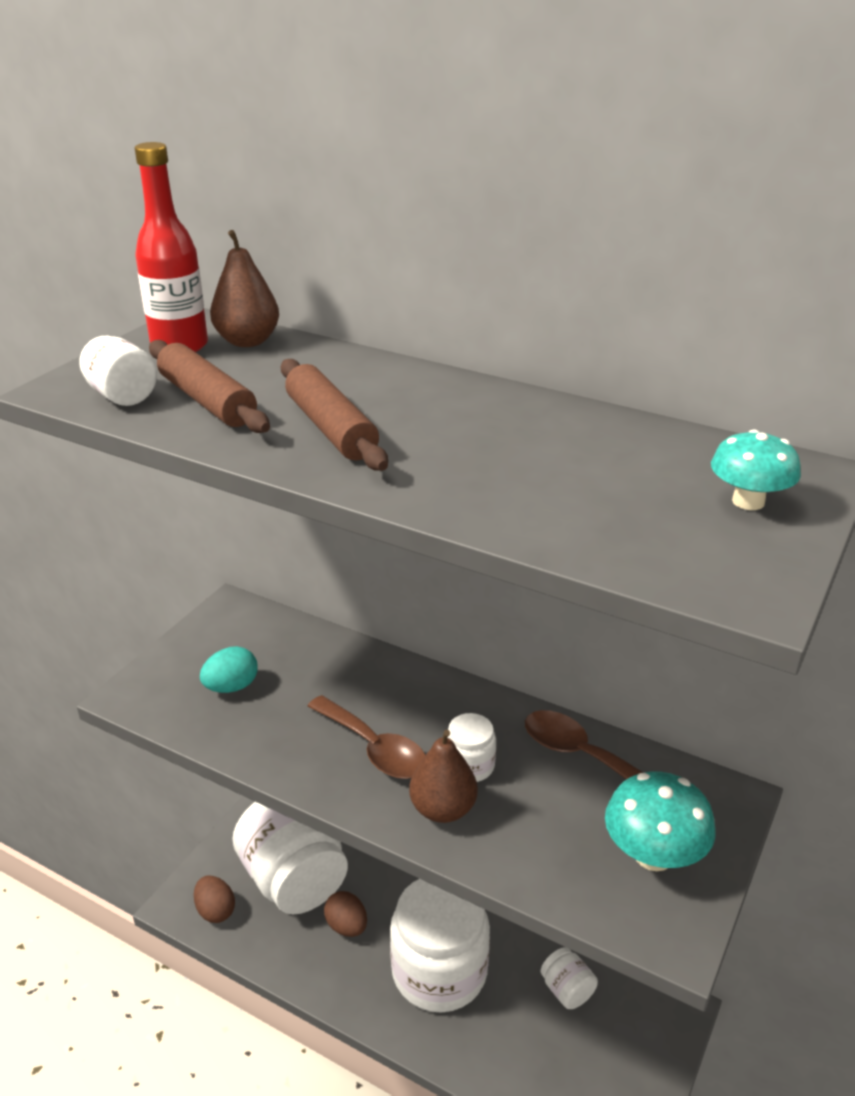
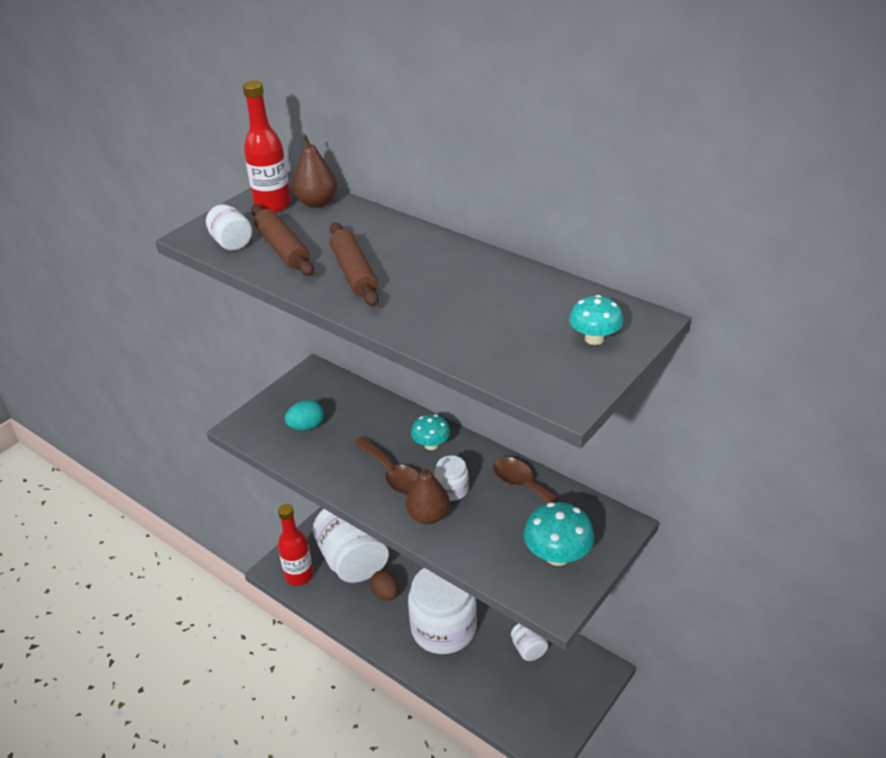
camera: 10 degrees right, 5 degrees up
(215, 910) = (299, 575): brown egg -> red bottle
(424, 701) = (431, 445): none -> turquoise mushroom

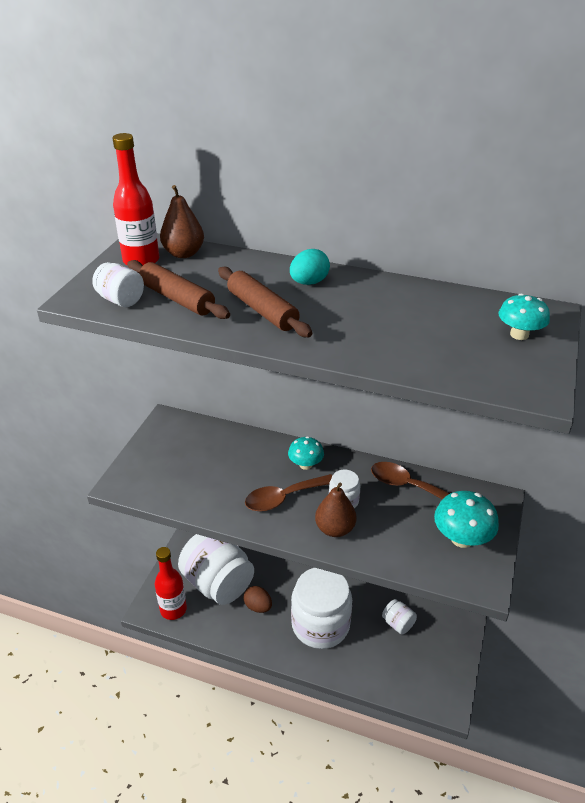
camera: 20 degrees left, 0 degrees up
(306, 426) = (183, 471): turquoise egg -> turquoise egg (309, 282)
(392, 474) = (283, 498): brown spoon -> brown spoon turned 120 degrees clockwise

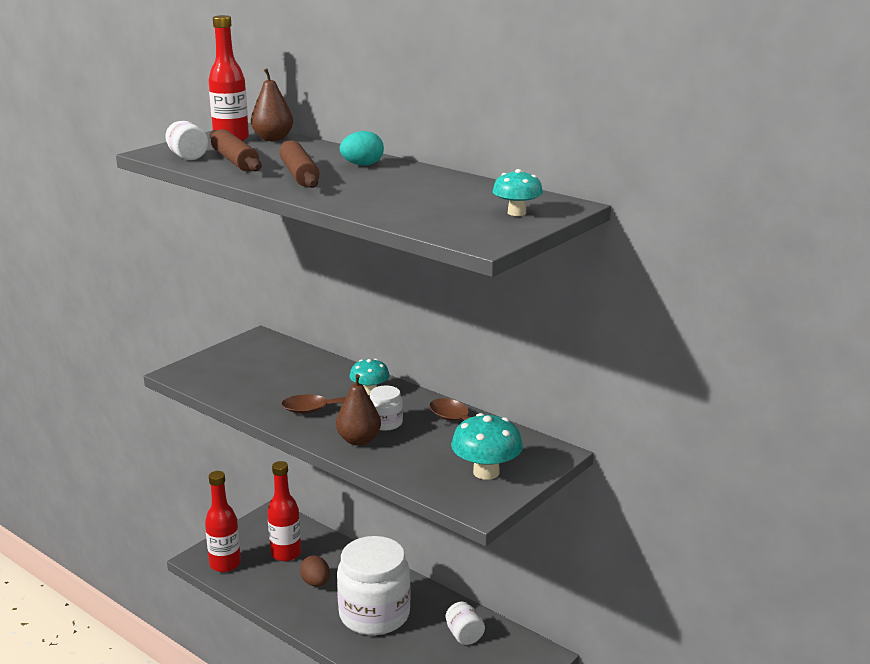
camera: 20 degrees right, 15 degrees down
(218, 583) = (286, 553): white jar -> red bottle

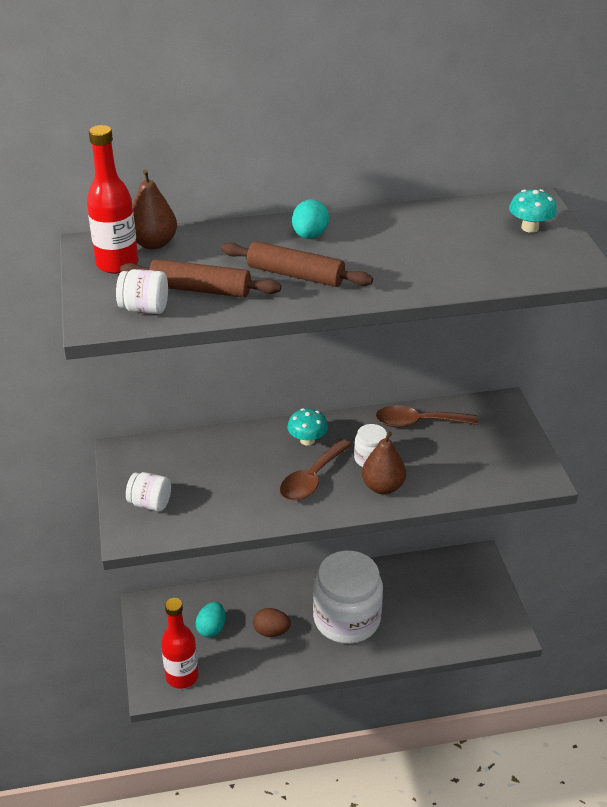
camera: 50 degrees left, 15 degrees up
(286, 553) = (211, 628): red bottle -> turquoise egg
(464, 635) = (419, 584): white jar -> white jar (150, 503)
(486, 472) = (498, 449): turquoise mushroom -> none

